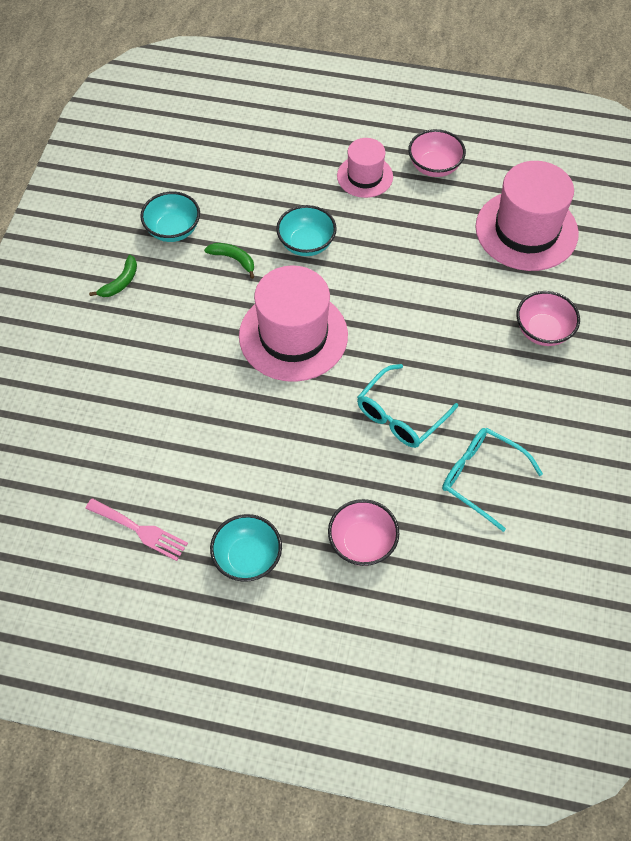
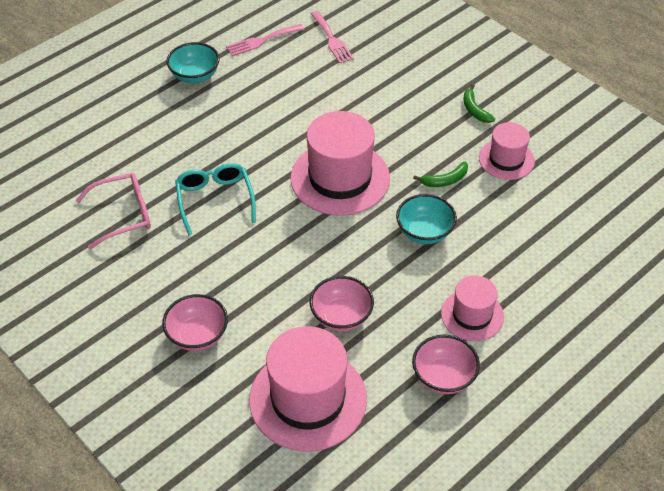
camera: 125 degrees right, 10 degrees down
(91, 461) = (332, 39): none -> pink fork
(173, 230) = (506, 159): turquoise bowl -> pink hat
(362, 543) = (147, 130): pink bowl -> pink bowl (341, 316)
(481, 478) = (123, 215): turquoise glasses -> pink glasses

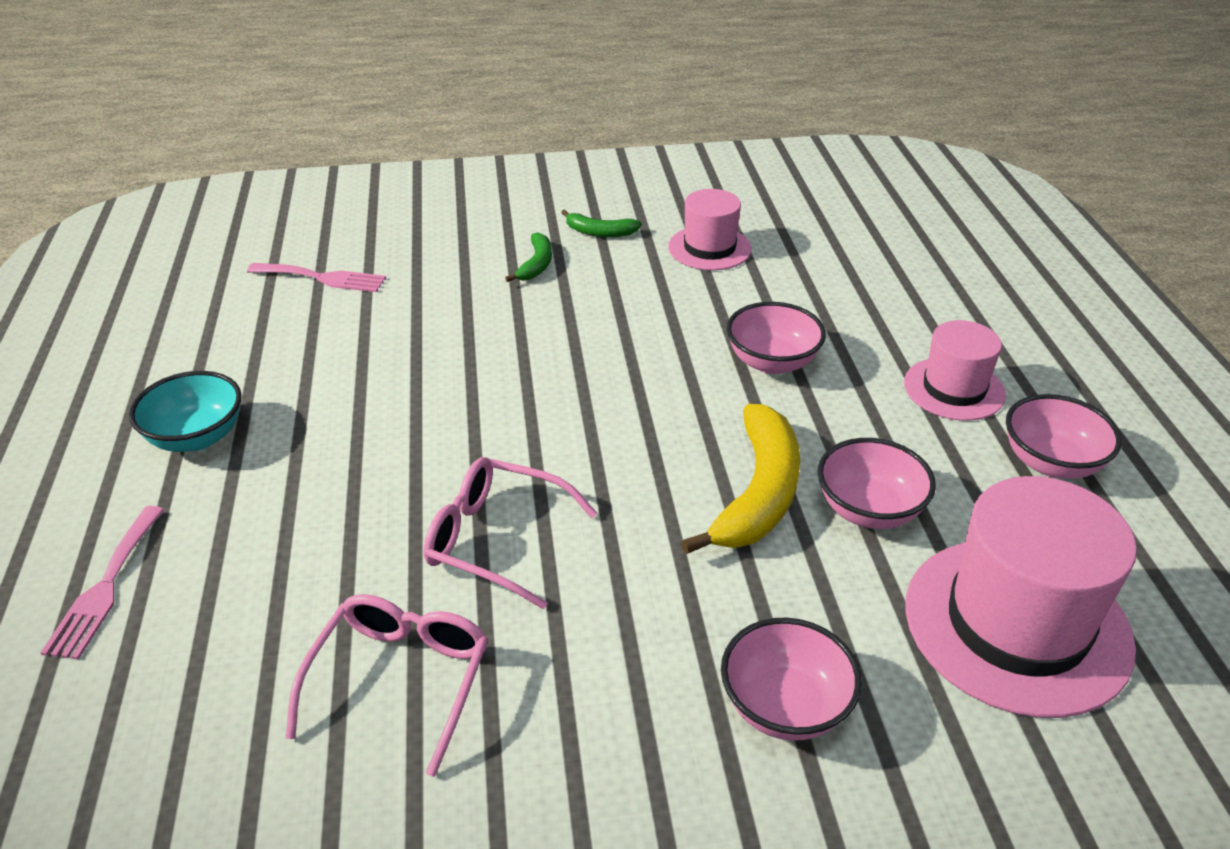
camera: 55 degrees left, 10 degrees down
(215, 200) = (496, 540): turquoise glasses -> pink glasses
(262, 41) = (228, 337): pink fork -> pink fork (105, 587)
(317, 271) = (758, 493): none -> yellow banana
(340, 178) = (595, 389): pink hat -> none
(424, 232) = (772, 362): turquoise bowl -> pink bowl
(445, 180) = (695, 305): green banana -> green banana (536, 264)

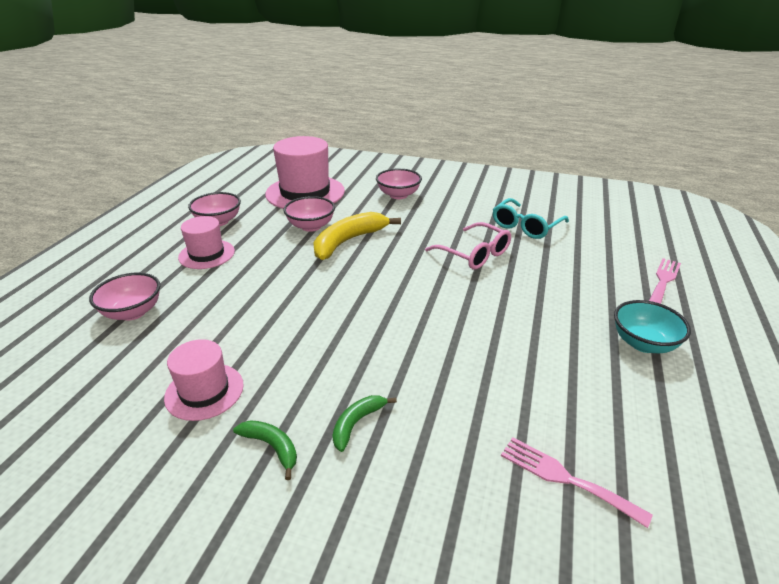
camera: 155 degrees left, 5 degrees down
(400, 680) = (526, 226): pink glasses -> turquoise glasses
(772, 362) = (273, 291): pink bowl -> pink bowl (132, 312)

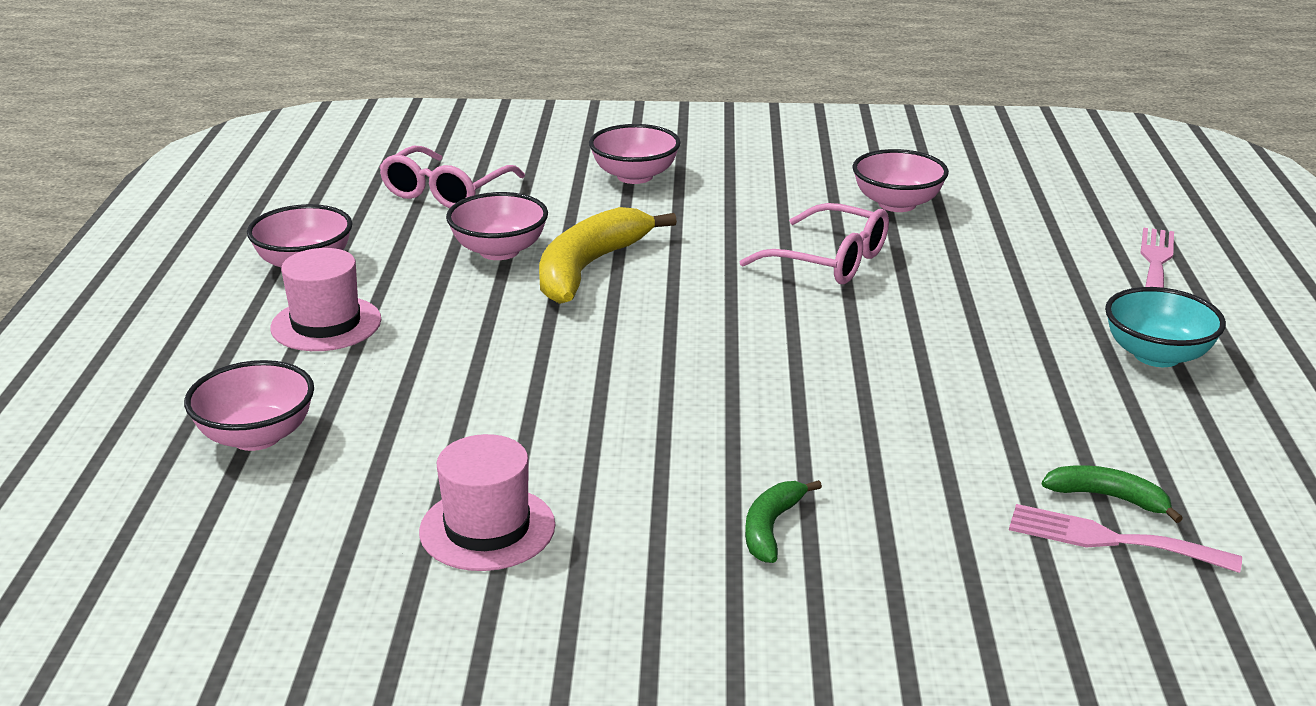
camera: 15 degrees left, 5 degrees down
(271, 447) = (655, 580): green banana -> green banana (1108, 498)
(305, 193) = (446, 192): pink hat -> pink glasses
(526, 226) = (897, 204): turquoise glasses -> pink bowl

